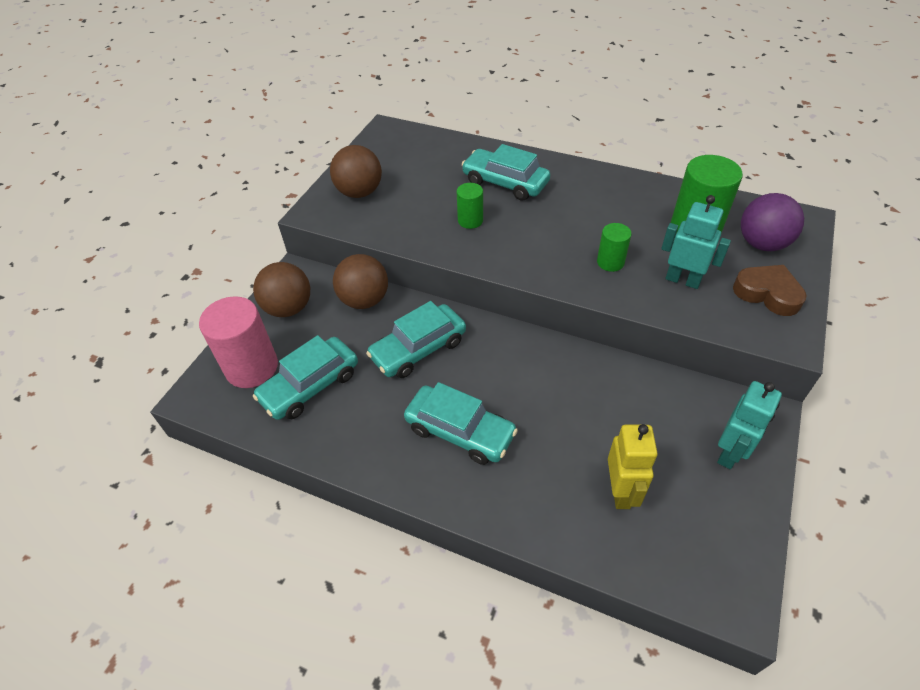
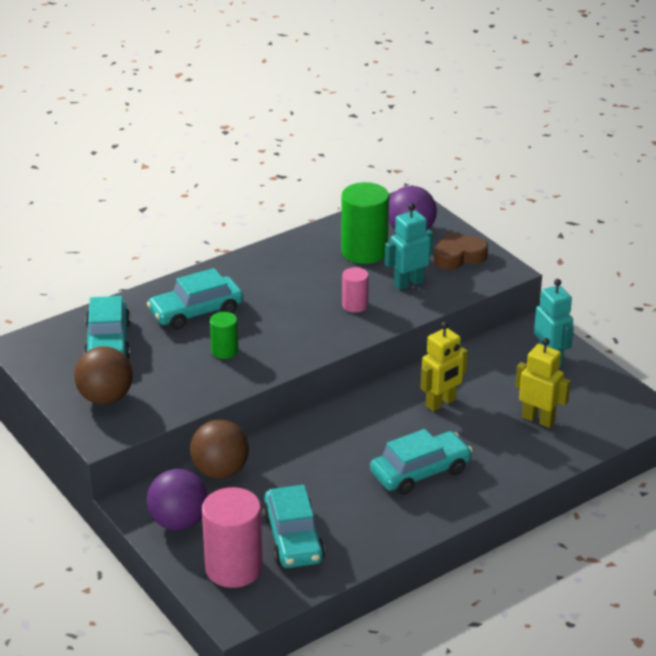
camera: 60 degrees left, 15 degrees down
(288, 308) = (179, 522): brown ball -> purple ball
(418, 349) = (313, 461): turquoise car -> turquoise car (108, 342)
(572, 397) = (441, 403): none -> yellow robot
(610, 262) = (355, 305): green cylinder -> pink cylinder

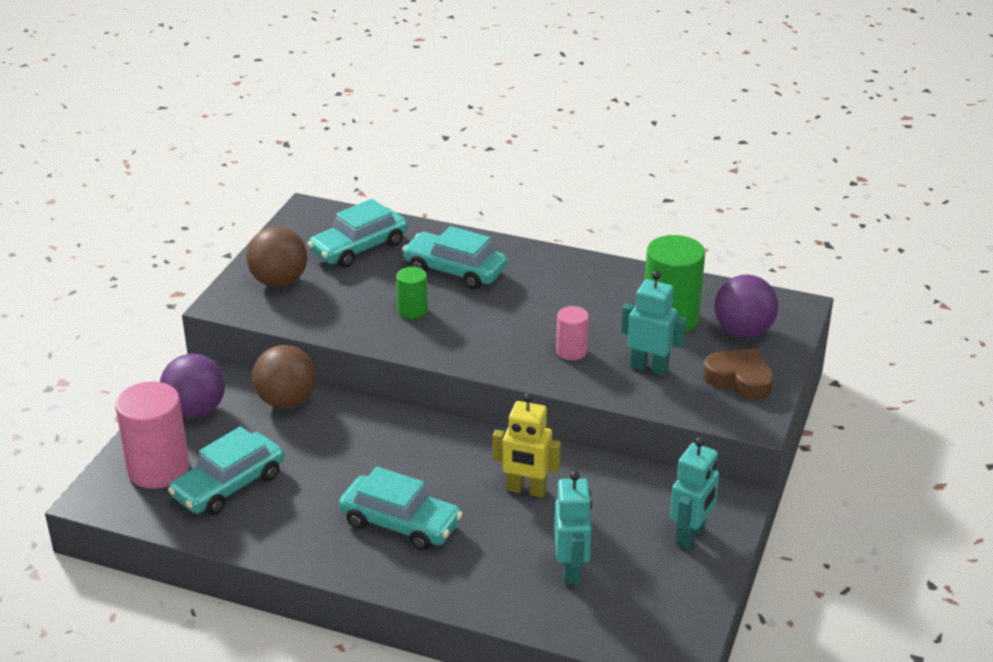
camera: 55 degrees right, 0 degrees up
(538, 419) = (571, 570): yellow robot -> turquoise robot

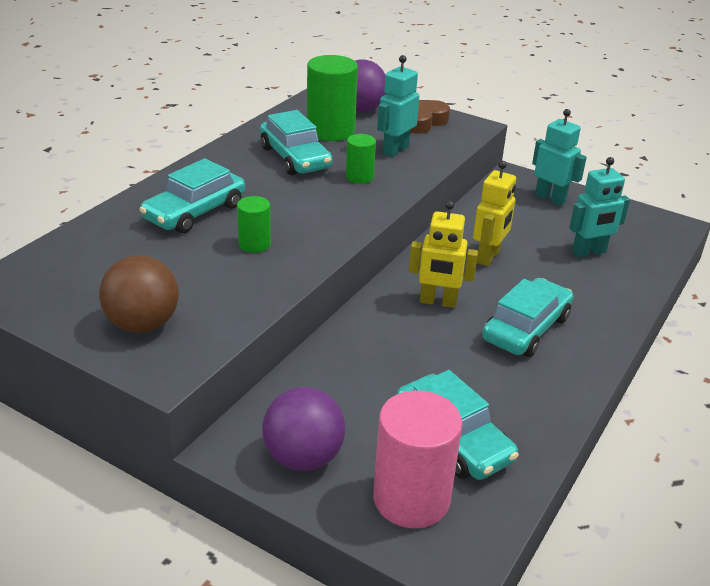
camera: 80 degrees left, 0 degrees up
(286, 401) = (312, 381): brown ball -> none
(359, 248) = (108, 262): turquoise car -> turquoise car (295, 158)
(427, 461) = (438, 302): none -> yellow robot
(571, 351) = (359, 177): pink cylinder -> green cylinder
(571, 570) = (589, 252): turquoise robot -> turquoise robot turned 150 degrees clockwise

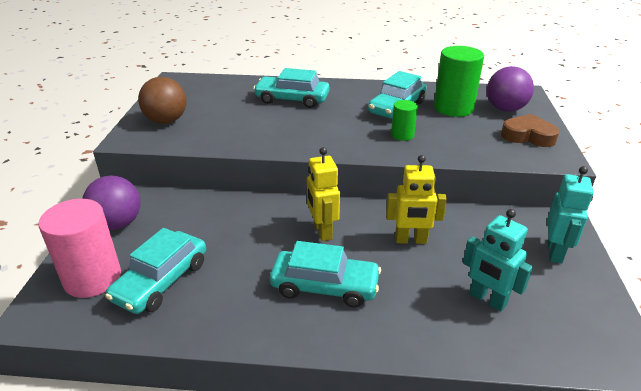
camera: 65 degrees right, 0 degrees up
(254, 244) = (274, 126): green cylinder -> none
(395, 150) = (463, 137): turquoise robot -> none

